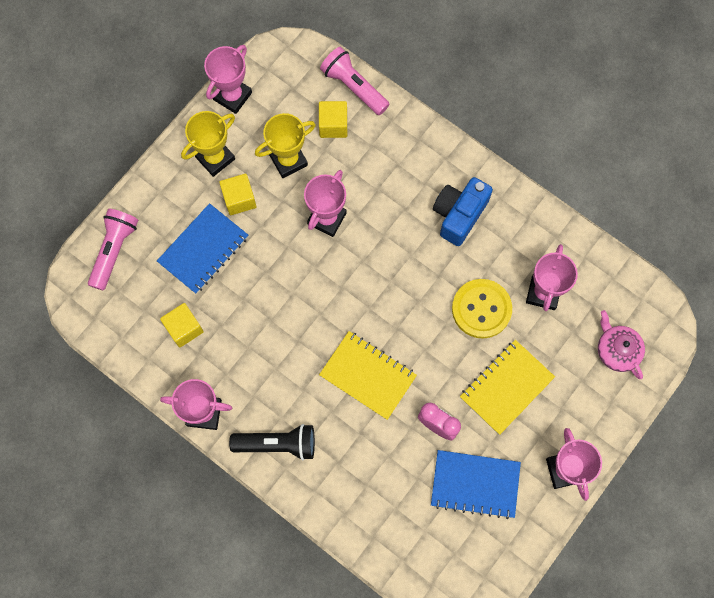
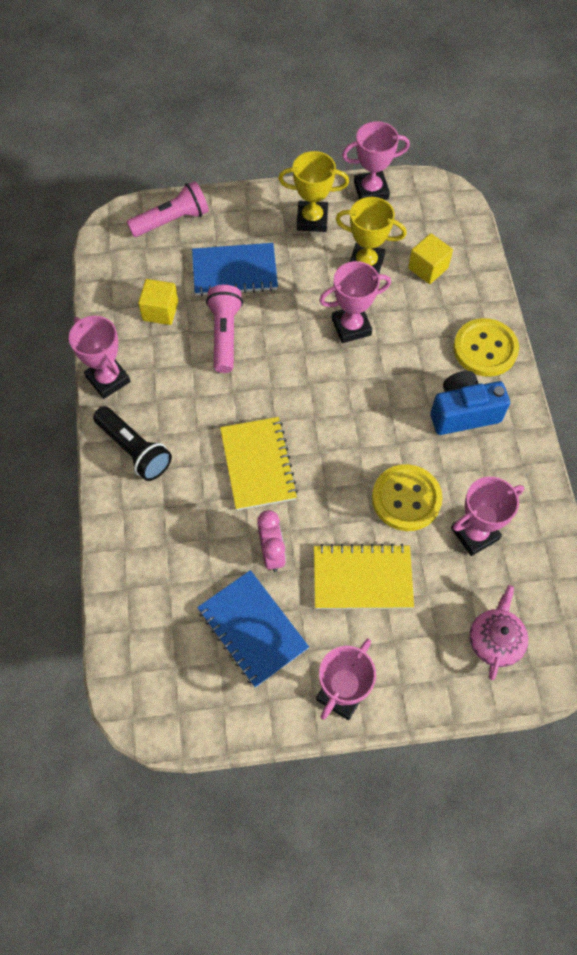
camera: 45 degrees right, 10 degrees down
(239, 199) = (299, 260): yellow cube -> none
(353, 86) = (473, 255): pink flashlight -> pink flashlight (225, 335)
(429, 154) = (485, 349): none -> yellow button

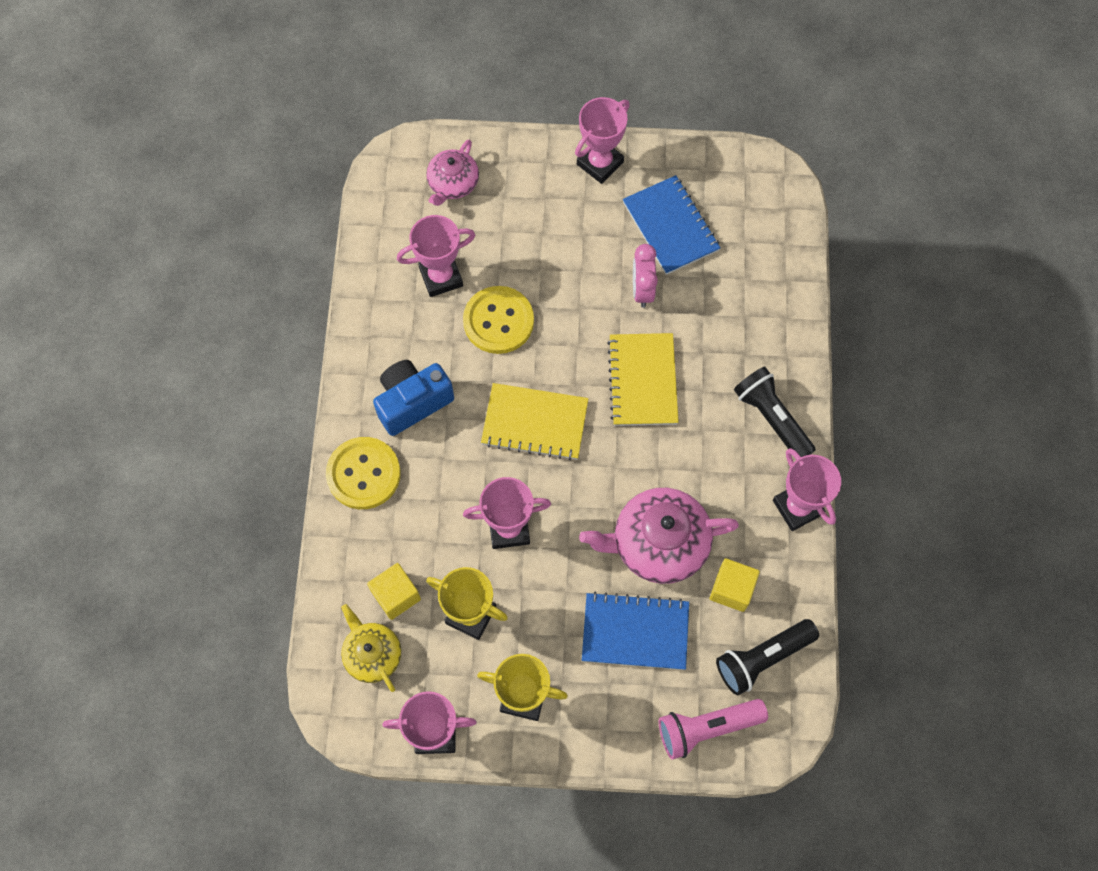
camera: 170 degrees left, 5 degrees up
(133, 268) = (762, 658): none -> black flashlight
(225, 335) = (658, 543): pink flashlight -> pink teapot
(362, 578) = (560, 254): yellow notebook -> yellow notebook (535, 423)
(433, 229) = (372, 654): none -> yellow teapot
(463, 413) = (412, 402): blue camera -> blue camera turned 150 degrees clockwise

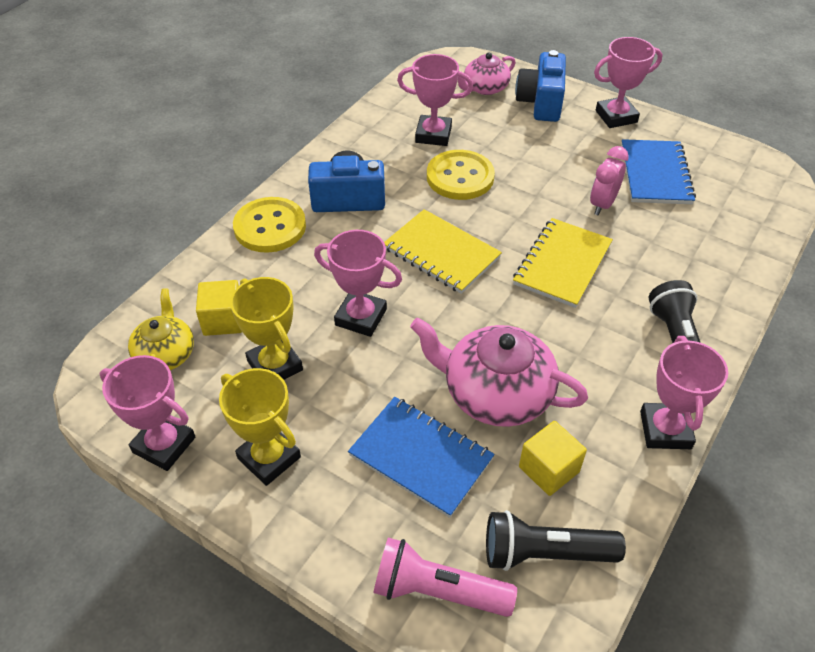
camera: 30 degrees right, 20 degrees down
(519, 179) = (540, 103): none -> blue camera

